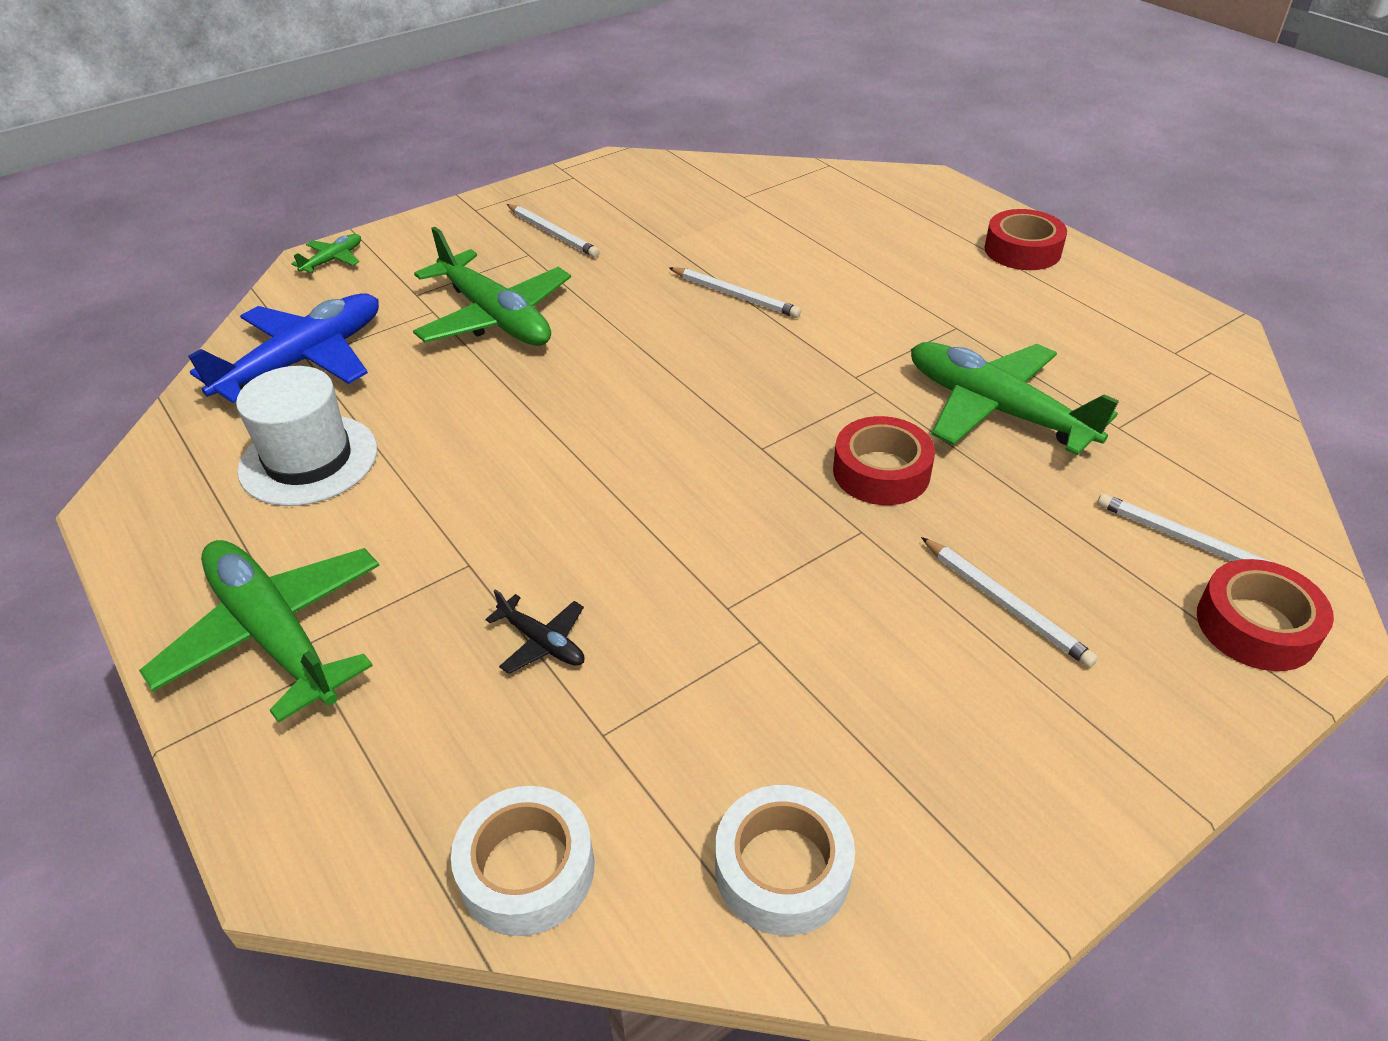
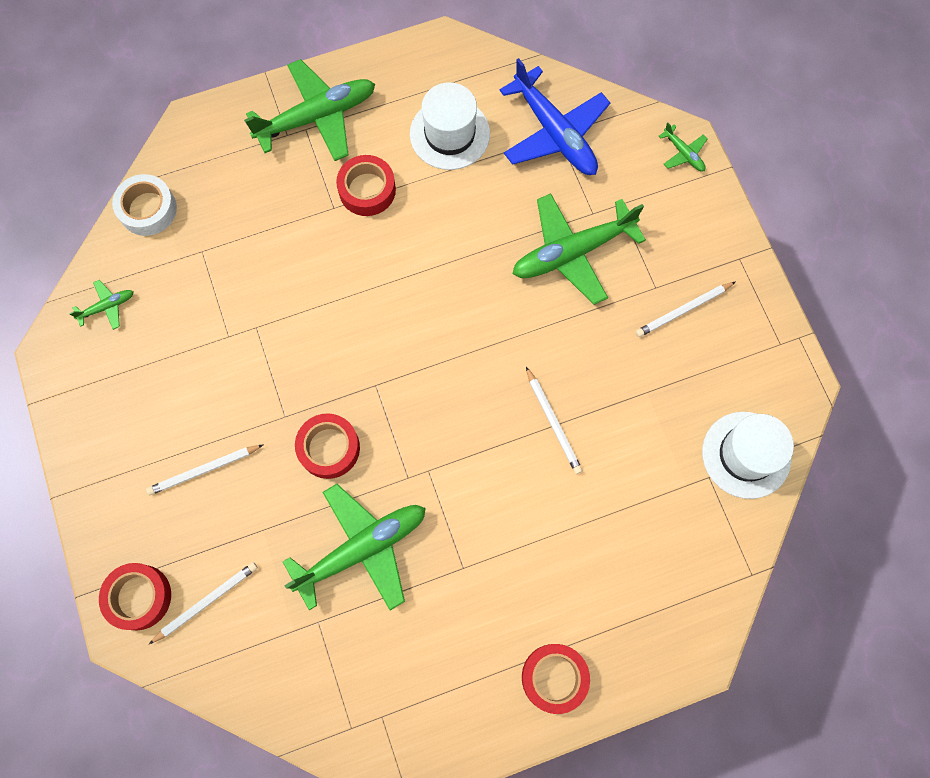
camera: 105 degrees right, 30 degrees up
(426, 531) = (367, 190): none -> red tape
(541, 642) = (266, 234): black plane -> none
(707, 180) = (746, 455): none -> white hat
(735, 295) = (553, 422): white pencil -> white pencil turned 75 degrees counterclockwise
(782, 869) = (107, 307): white tape -> green plane

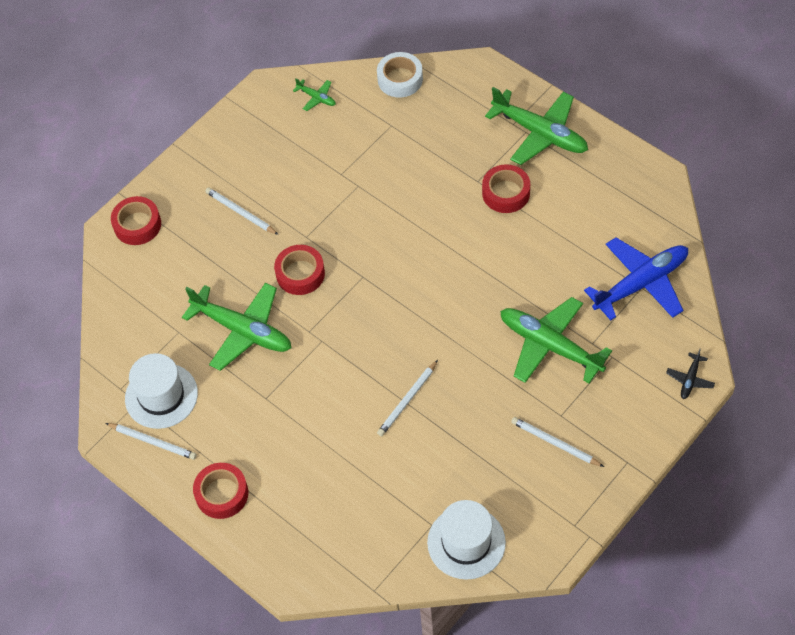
camera: 65 degrees right, 15 degrees down
(206, 602) = (155, 262): white pencil -> white pencil (153, 441)
(450, 134) = (588, 219): white hat -> white hat (161, 396)
(554, 132) = (640, 284): blue plane -> blue plane turned 150 degrees counterclockwise
(683, 153) = (690, 379): green plane -> black plane

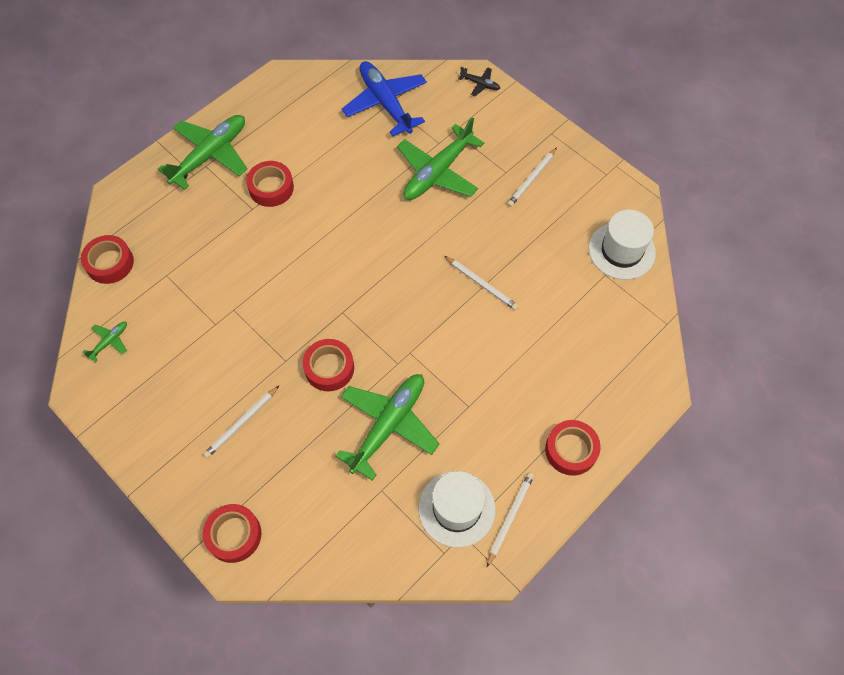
camera: 90 degrees left, 5 degrees up
(400, 79) = (110, 263): white tape -> red tape

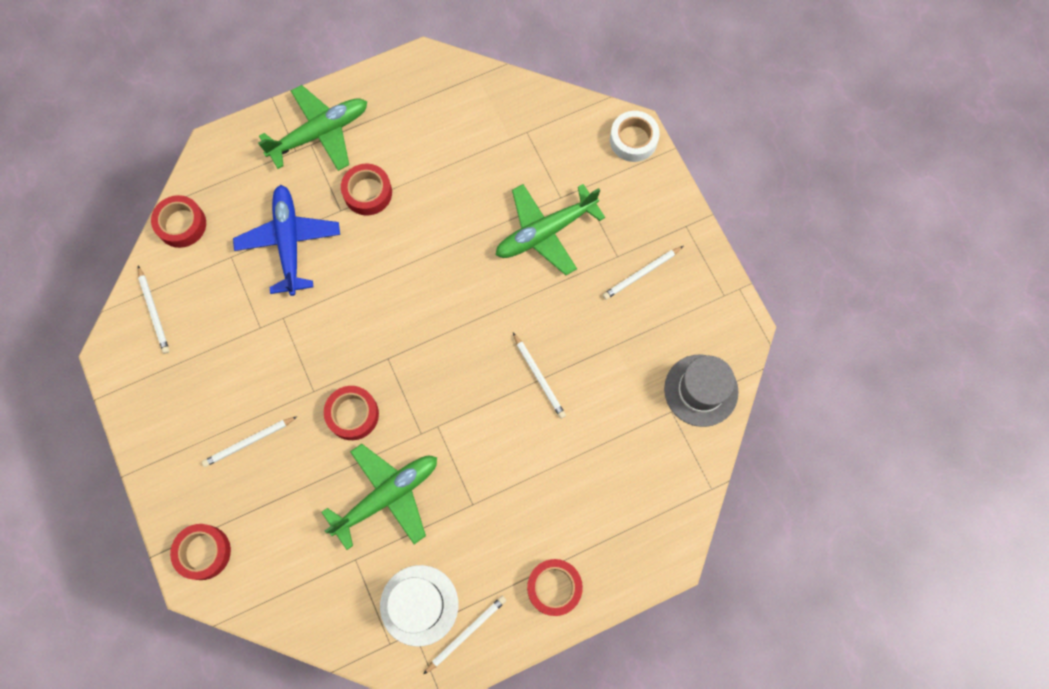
camera: 20 degrees right, 10 degrees up
(109, 342) = (154, 311): green plane -> white pencil
(386, 103) = (523, 131): blue plane -> blue plane (289, 243)
(480, 84) = (633, 140): black plane -> white tape
(621, 251) = (701, 390): white hat -> grey hat

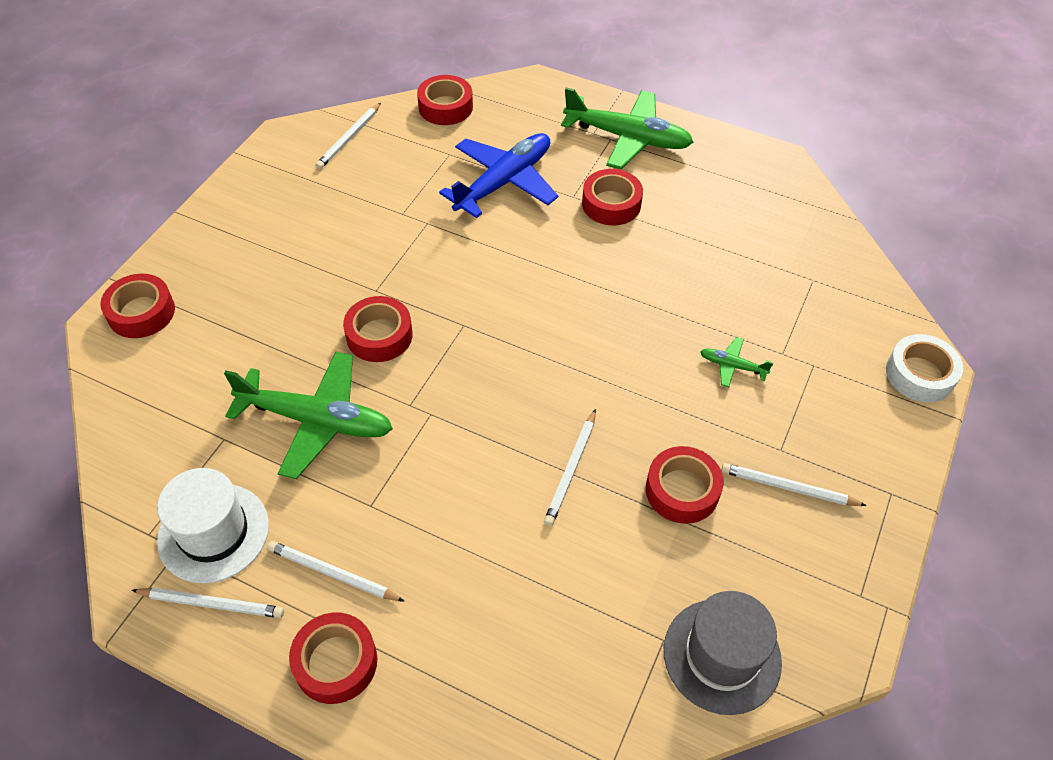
camera: 50 degrees right, 20 degrees down
(249, 442) = (282, 276): white pencil -> white pencil (333, 574)
(546, 232) = (732, 366): green plane -> green plane, size x0.44
(599, 329) = (682, 490): none -> red tape

